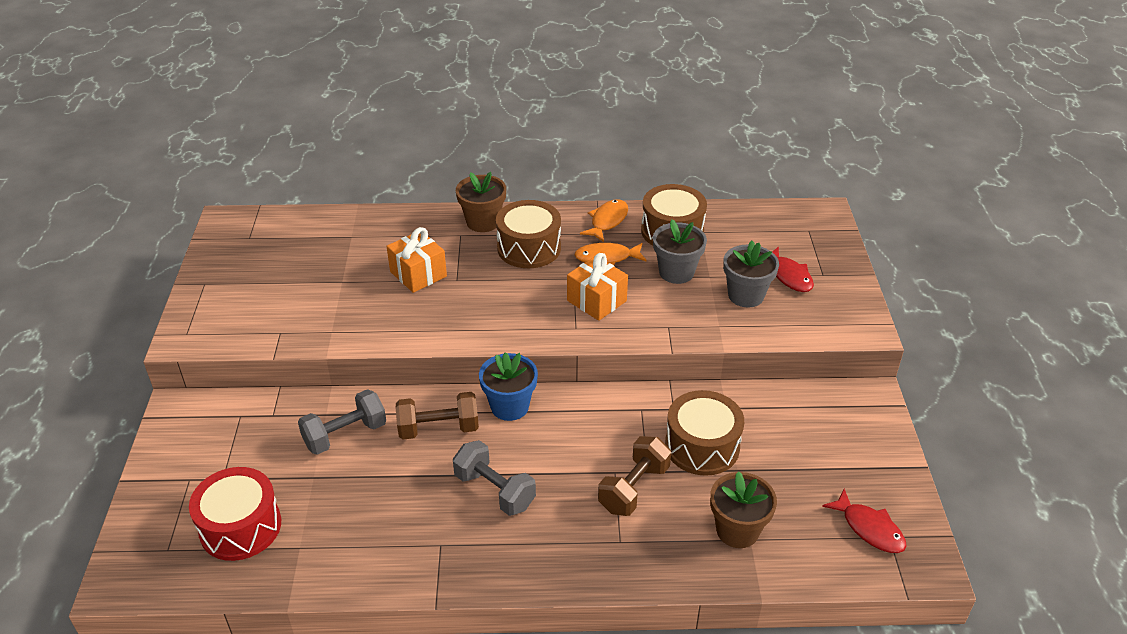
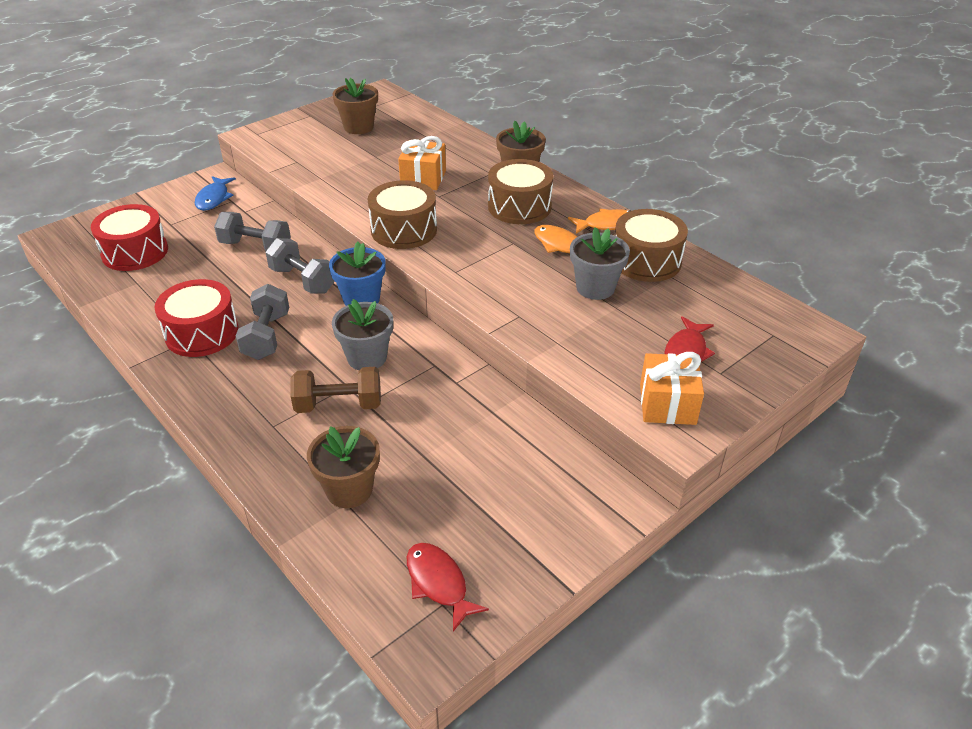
camera: 50 degrees right, 0 degrees up
(218, 426) = (214, 198): none -> blue fish
(275, 265) = (358, 127): none -> brown flower pot
(438, 428) = (303, 280): brown dumbbell -> grey dumbbell
(440, 532) = (202, 333): none -> red drum
(596, 301) = (501, 266): orange gift -> orange gift (667, 404)
(702, 446) = (429, 420): brown drum -> brown drum (404, 230)
(746, 295) = (620, 339): grey flower pot -> grey flower pot (367, 358)
(869, 528) = (438, 583): red fish -> red fish turned 135 degrees clockwise

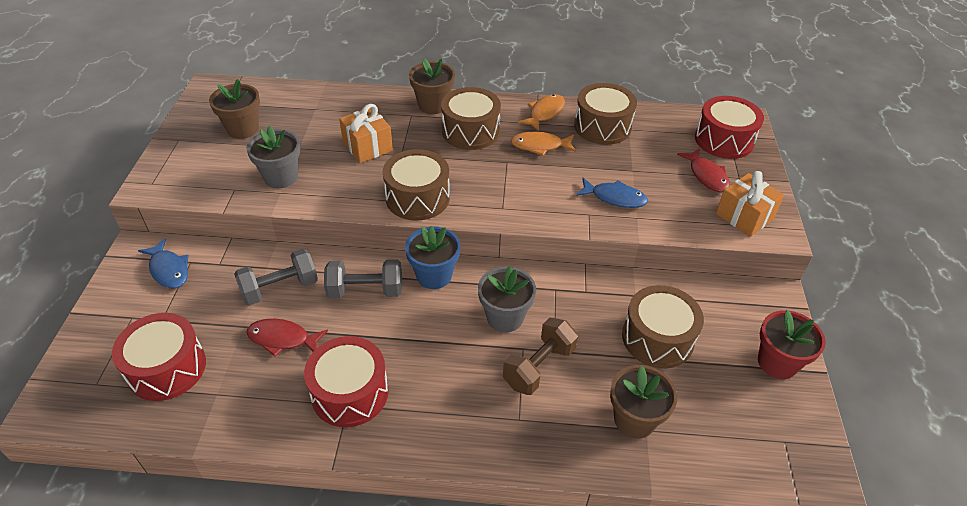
camera: 45 degrees left, 5 degrees up
(267, 336) = (407, 356): grey dumbbell -> none
(438, 583) = (765, 431): red fish -> red fish (282, 339)
(460, 453) = (657, 338): none -> brown drum
(537, 548) = (777, 362): none -> red flower pot
(563, 318) = (615, 198): none -> blue fish
(595, 288) = (602, 164): grey flower pot -> grey flower pot (281, 177)
(760, 335) = (724, 140): none -> red drum

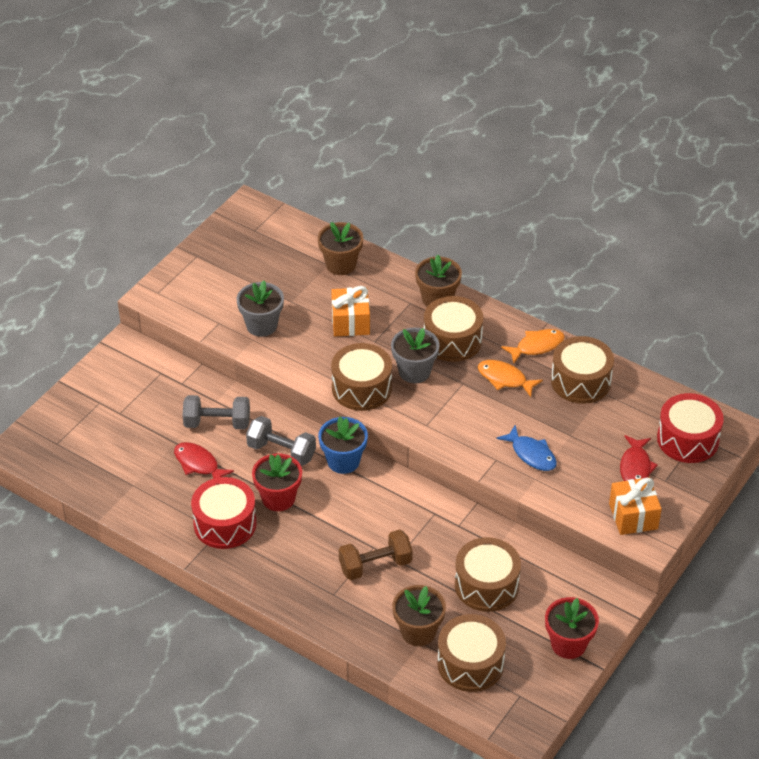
camera: 30 degrees right, 0 degrees up
(167, 368) = (108, 452): red drum -> none
(169, 270) = (142, 373): blue fish -> none
(243, 129) = (255, 264): brown flower pot -> brown flower pot (341, 264)
(392, 339) = (278, 498): none -> red flower pot
(505, 317) = (376, 518): grey flower pot -> grey flower pot (414, 371)
(711, 429) = (470, 663): none -> brown drum

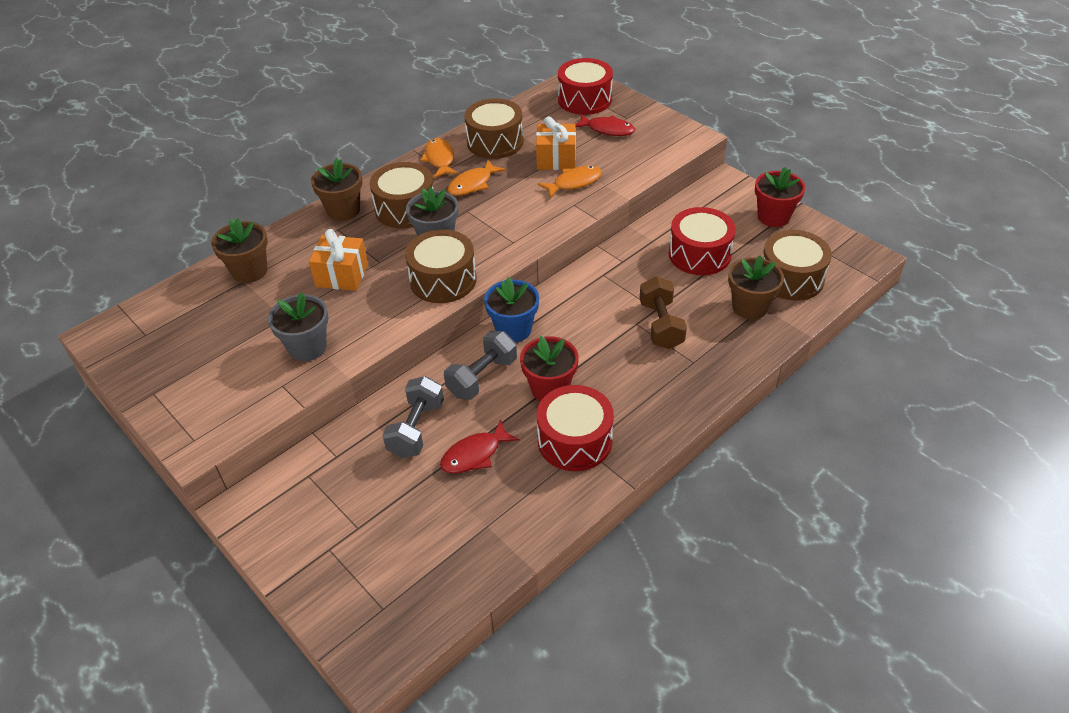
camera: 75 degrees left, 0 degrees up
(486, 585) = (699, 254): brown drum -> red drum
(531, 454) = (574, 183): blue fish -> orange fish
(633, 516) = (663, 139): orange gift -> orange gift (556, 159)

